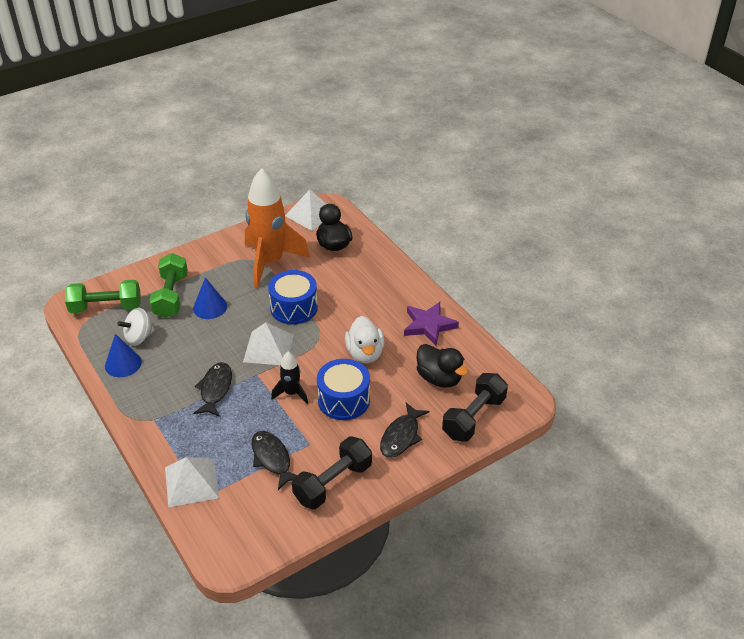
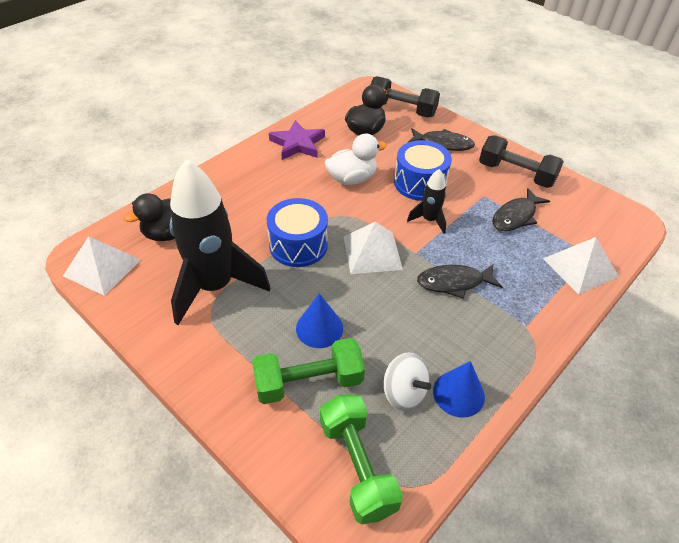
camera: 105 degrees left, 5 degrees up
(270, 262) = (215, 286): orange rocket -> black rocket

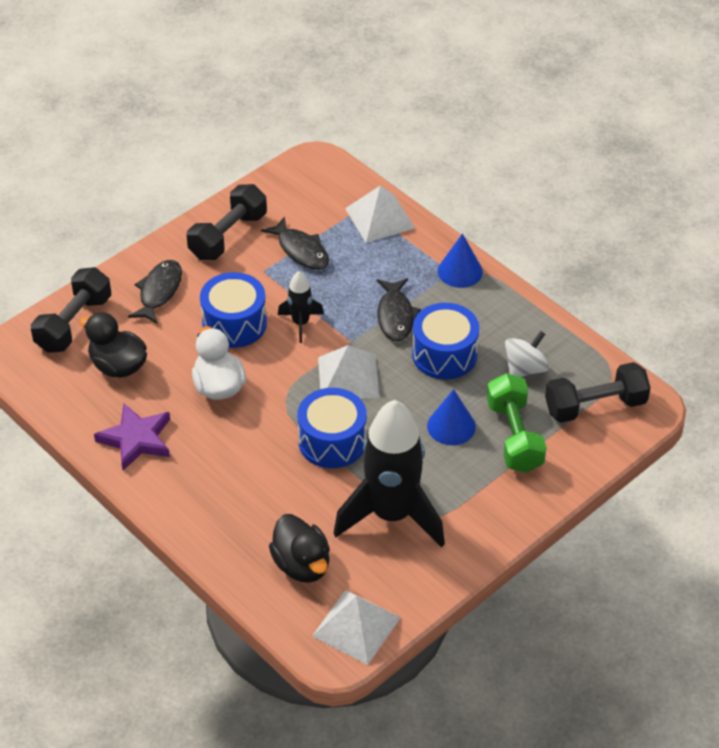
camera: 85 degrees left, 0 degrees up
(357, 466) = (595, 406): green dumbbell -> black dumbbell
(411, 321) = (444, 354): none -> blue drum
(458, 393) = (525, 332): blue cone -> blue cone (460, 271)

